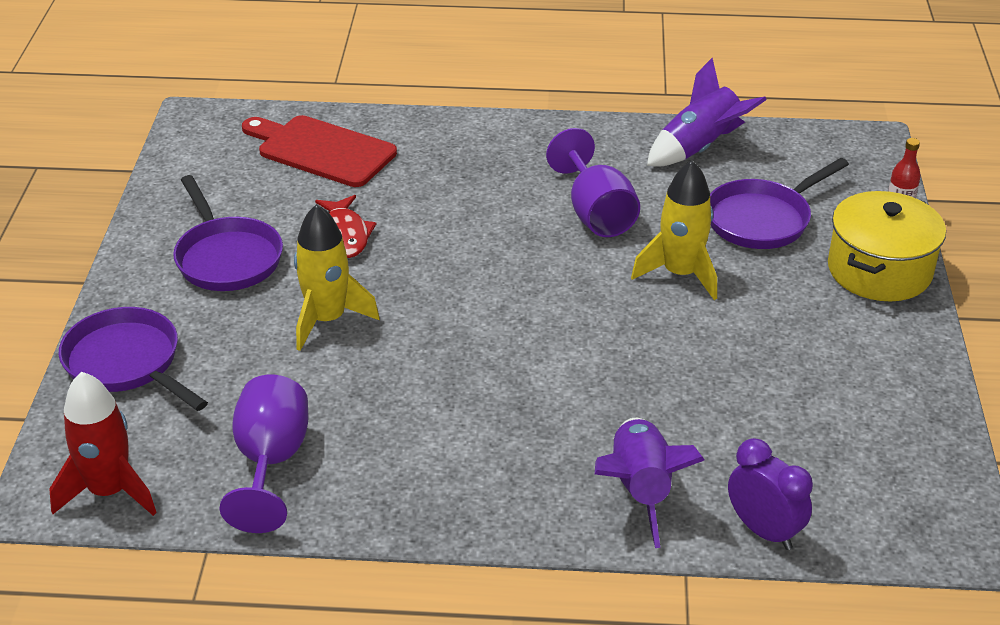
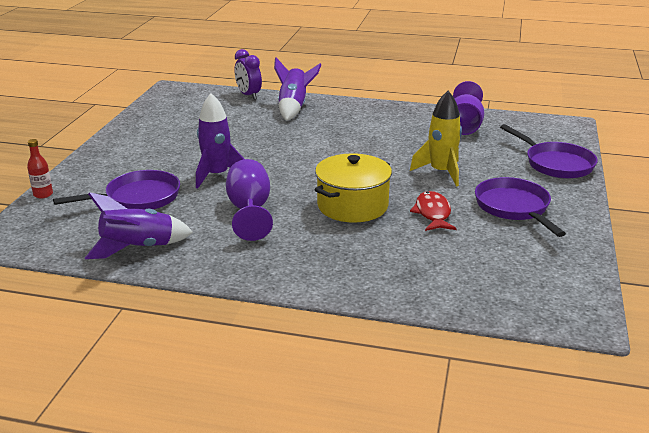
camera: 170 degrees left, 10 degrees down
(109, 491) = (539, 123): red rocket -> none
(321, 150) = (456, 277): red cutting board -> none
(680, 274) = (217, 175): yellow rocket -> purple rocket
(879, 270) = (95, 167): yellow pot -> yellow pot (352, 206)

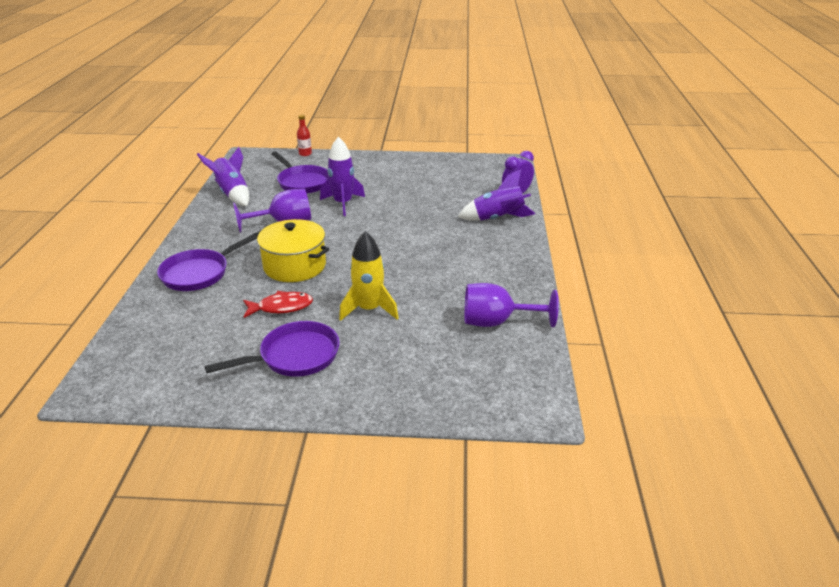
camera: 80 degrees right, 5 degrees up
(555, 164) = (409, 391): purple pan -> purple pan (199, 273)

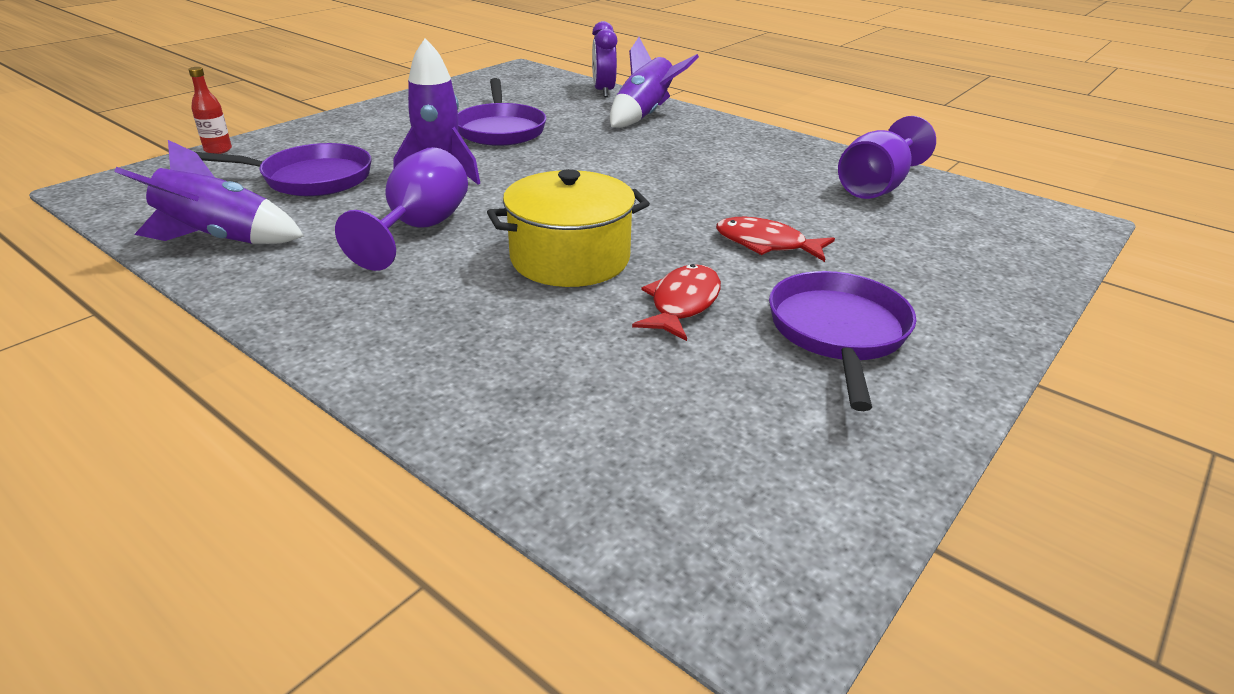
camera: 55 degrees left, 0 degrees up
(199, 273) = (460, 348): purple pan -> purple pan (500, 130)
(369, 309) = (766, 244): yellow rocket -> red fish

